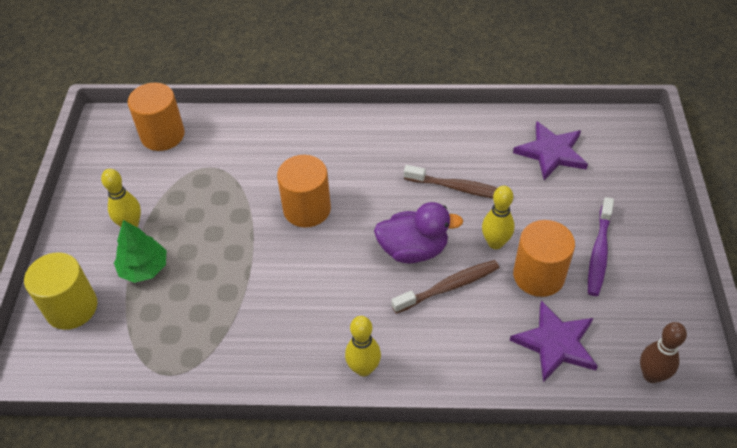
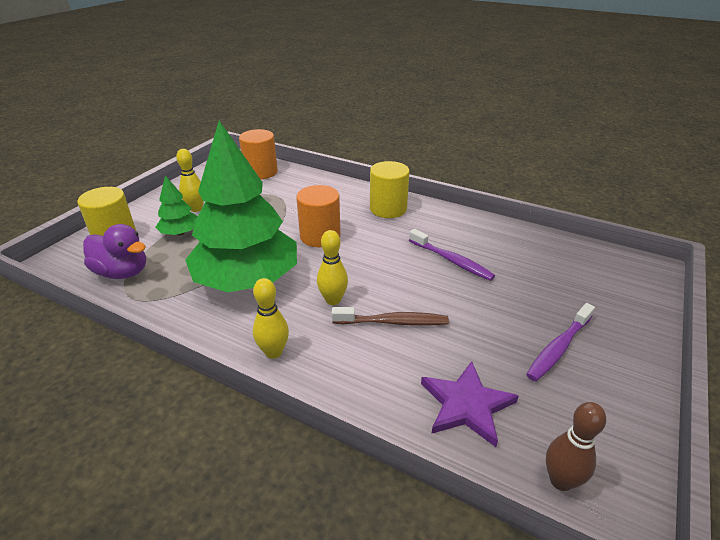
camera: 25 degrees right, 15 degrees down
(273, 299) = (247, 280): none -> green tree
(353, 139) = (388, 209): none -> yellow cylinder
(413, 250) = (382, 287): purple duck -> purple duck (123, 272)
(459, 188) = (451, 260): brown toothbrush -> purple toothbrush
(495, 243) = (458, 306): yellow bowling pin -> yellow bowling pin (333, 300)
(538, 275) = (484, 344): orange cylinder -> none
(551, 152) = (552, 262): purple star -> none

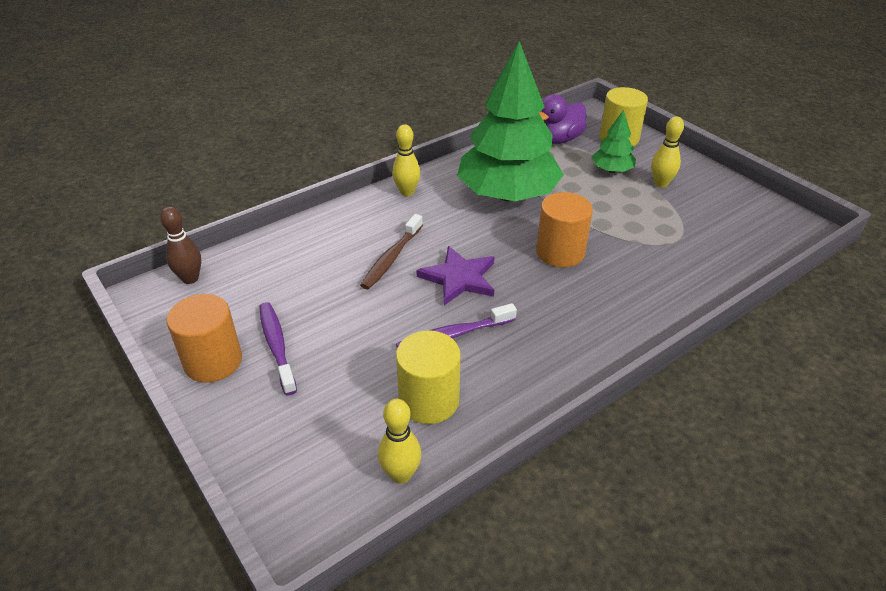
camera: 115 degrees right, 5 degrees up
(261, 172) = (750, 242): orange cylinder -> orange cylinder (213, 361)
(333, 300) = (446, 233): yellow bowling pin -> yellow bowling pin (401, 474)
(388, 209) = (600, 325): yellow cylinder -> yellow cylinder (429, 400)
(466, 405) = (279, 263): purple star -> purple star (459, 278)

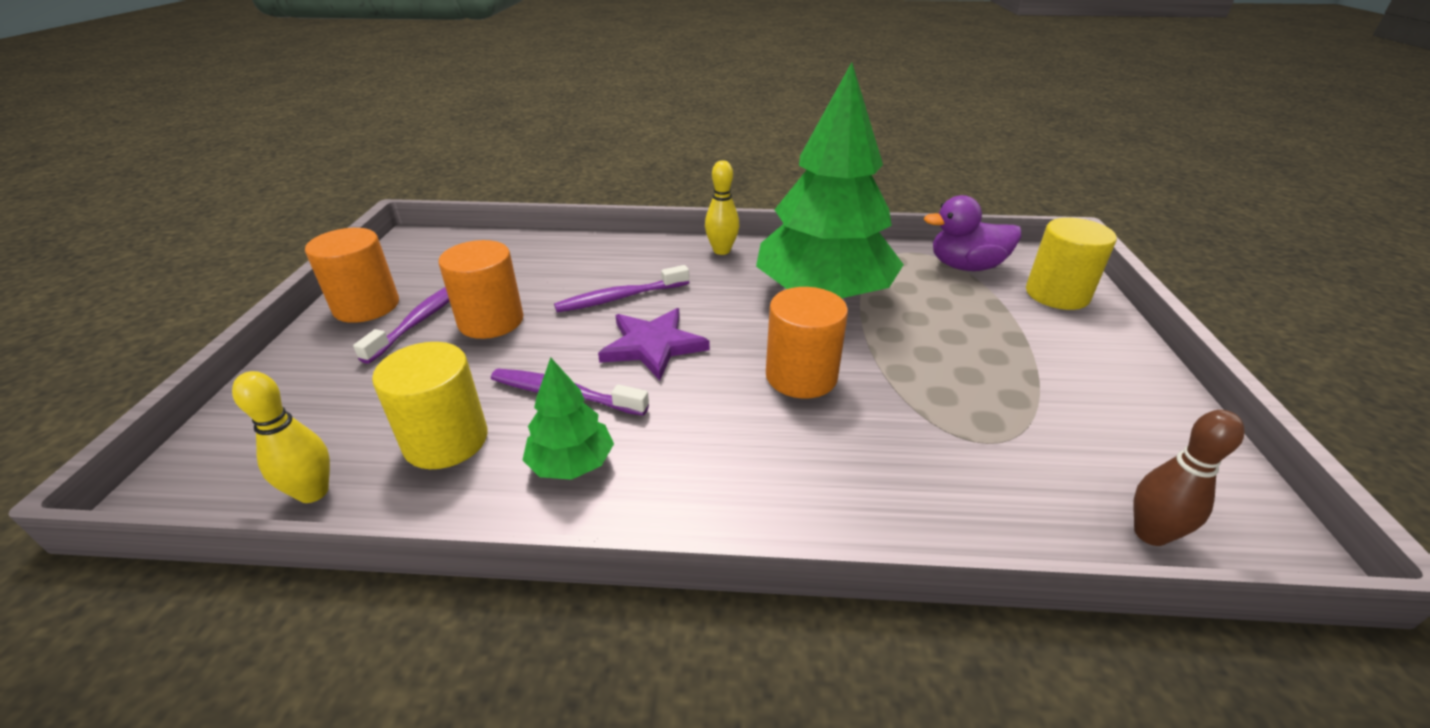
camera: 40 degrees right, 5 degrees down
(190, 278) = (454, 241): brown bowling pin -> brown bowling pin (1150, 534)
(330, 319) = (491, 321): none -> orange cylinder
(391, 258) = (620, 298): brown toothbrush -> purple toothbrush
(611, 170) = (998, 322): green tree -> green tree (571, 463)
(660, 183) = (1055, 366): yellow bowling pin -> none

